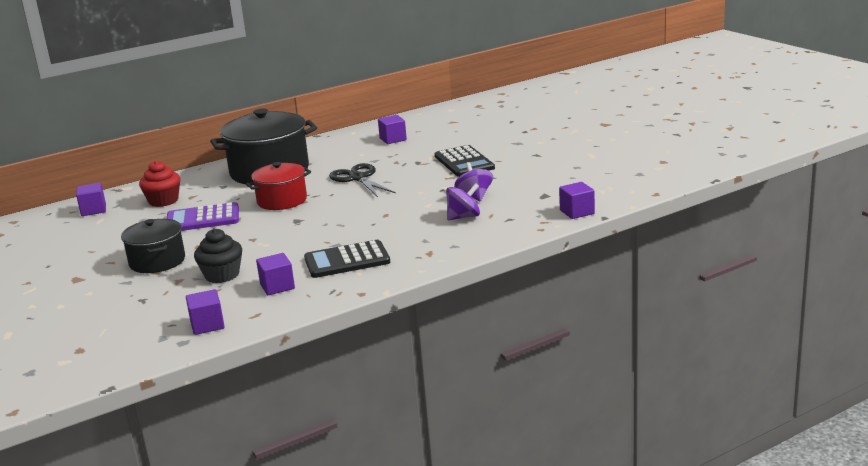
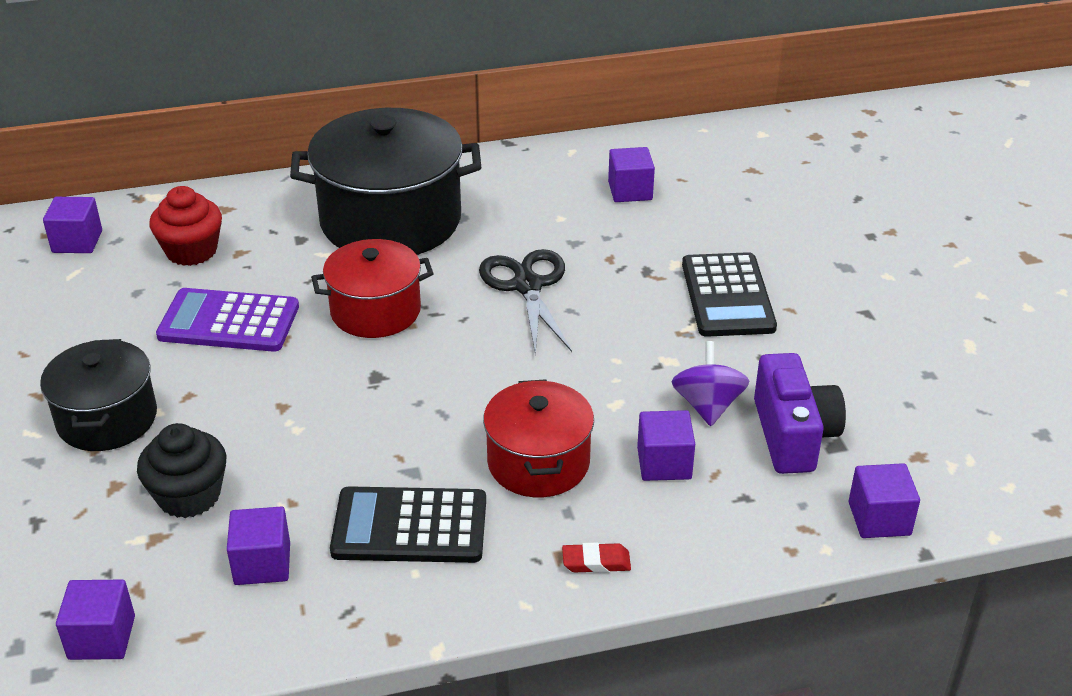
camera: 15 degrees right, 15 degrees up
(400, 229) = (538, 462): none -> red pot
(448, 251) = (596, 562): none -> red eraser
(463, 217) = (664, 463): purple spinning top -> purple cube
(522, 197) = (793, 435): none -> purple camera

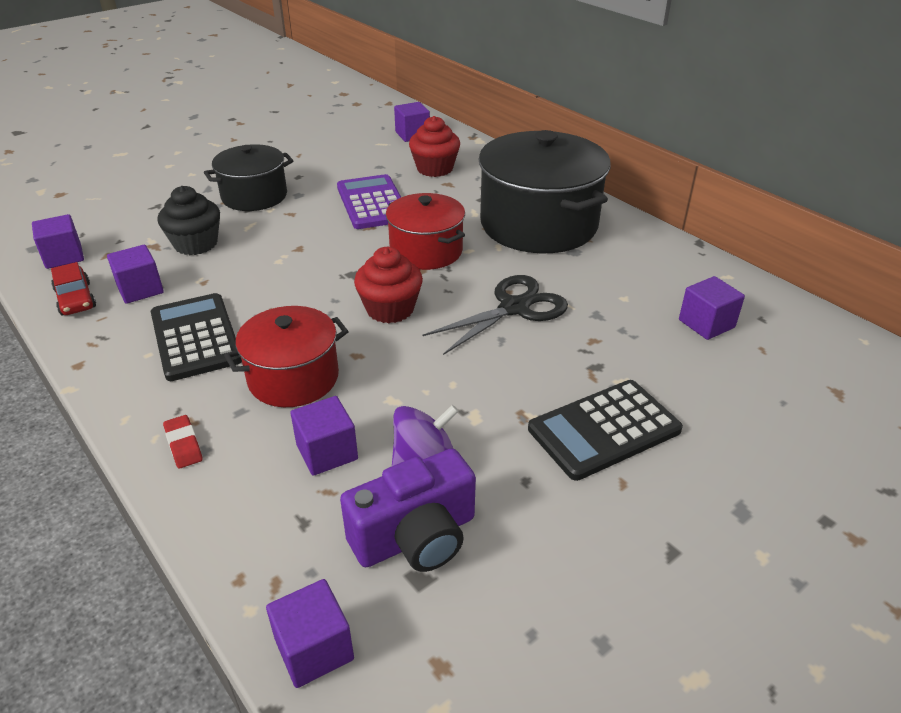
camera: 65 degrees right, 0 degrees up
(234, 631) = (75, 299): none -> red car
(467, 366) = (390, 309): none -> red cupcake

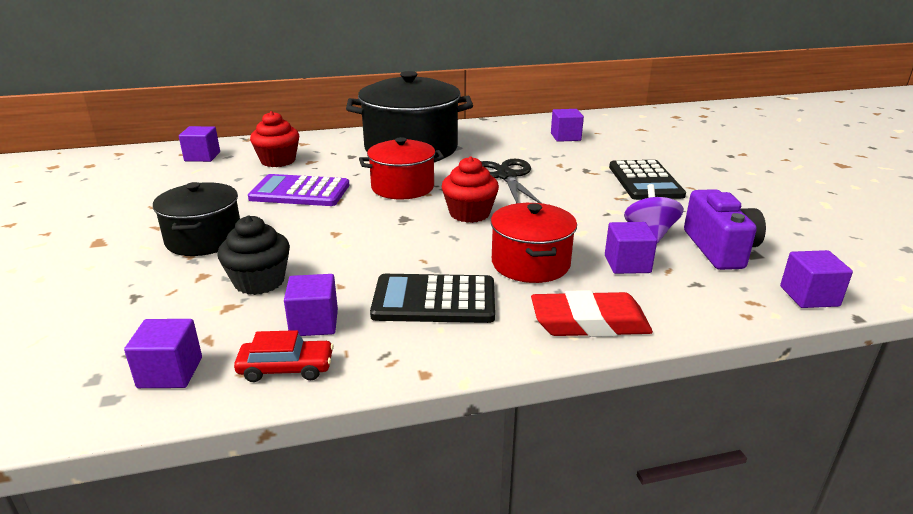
camera: 65 degrees left, 10 degrees down
(184, 445) = (589, 322): red eraser -> red eraser, size x2.06

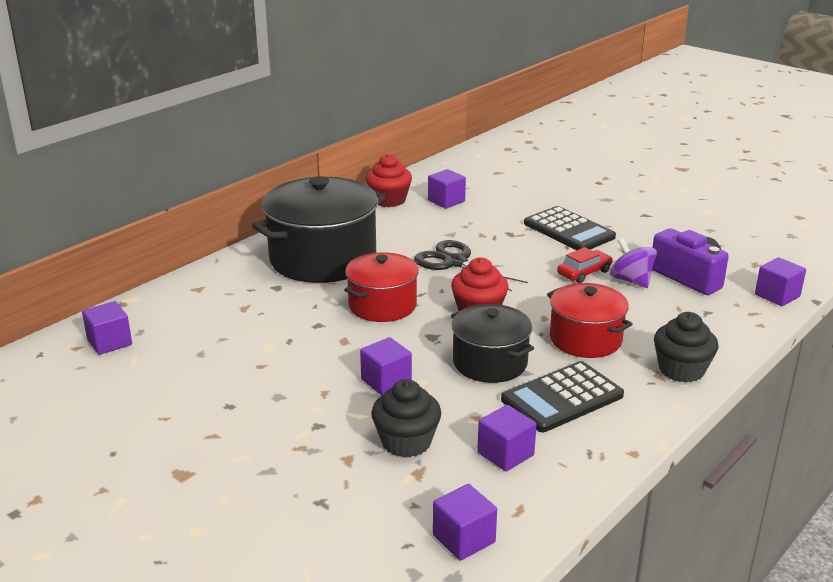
camera: 35 degrees left, 0 degrees up
(204, 239) = (286, 427): black pot -> black pot (490, 363)
(278, 161) = (208, 318): red cupcake -> red cupcake (389, 200)
(286, 368) = (540, 494): red car -> red car (584, 273)
(300, 192) = (293, 345): purple calculator -> none
(589, 322) = (681, 370): red eraser -> black cupcake
(627, 264) = (648, 313): purple cube -> purple cube (386, 381)

